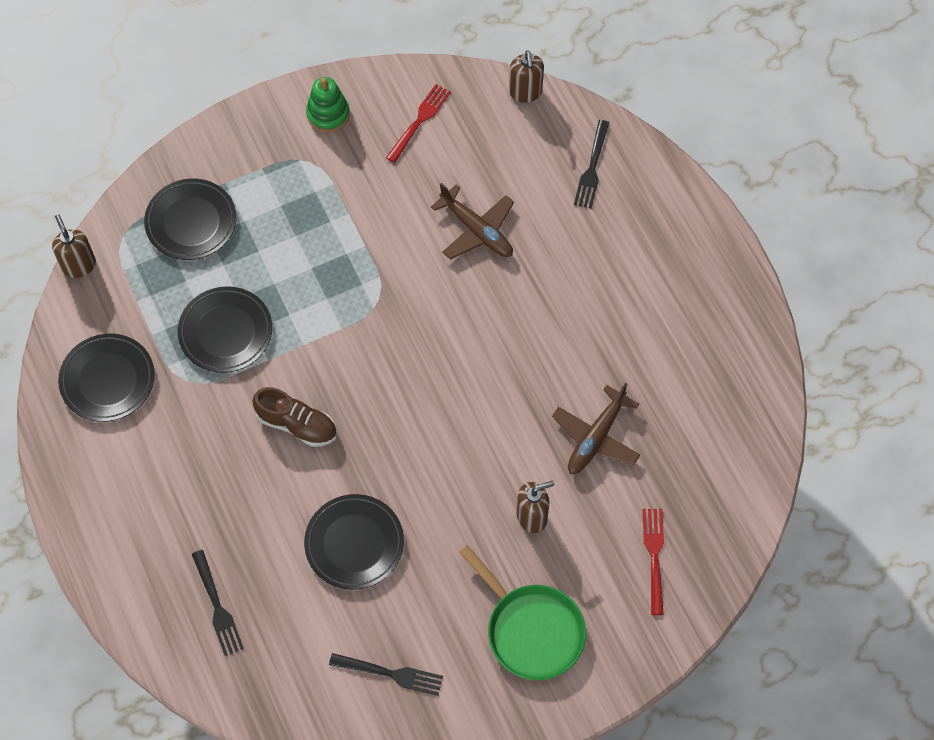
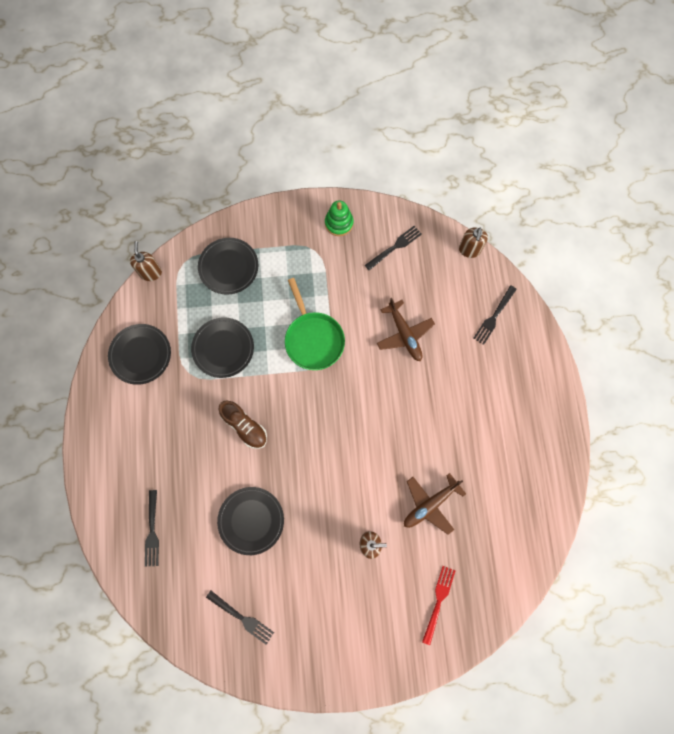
camera: 20 degrees right, 10 degrees up
(419, 121) = (395, 247): red fork -> black fork
(531, 630) = (341, 622): green pan -> green pan (313, 339)

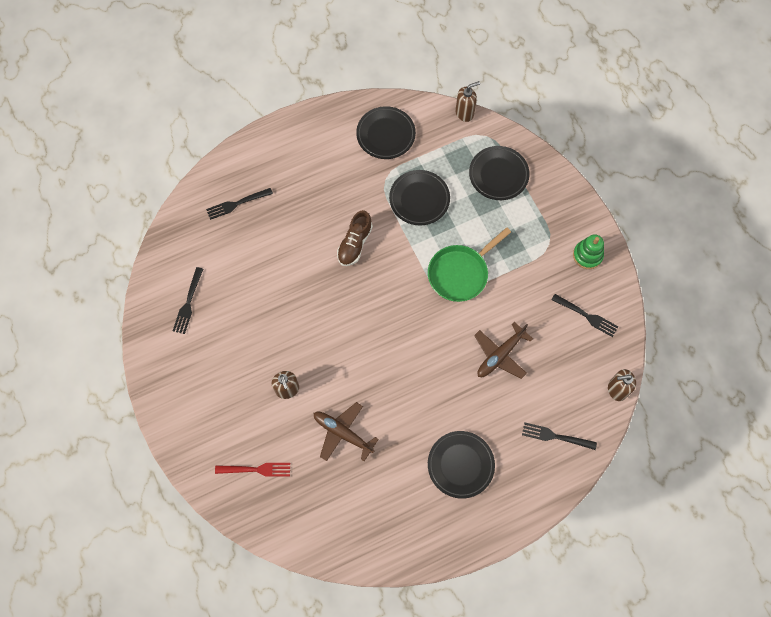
camera: 70 degrees right, 5 degrees down
(251, 520) = (273, 280): black plate -> black plate (460, 465)

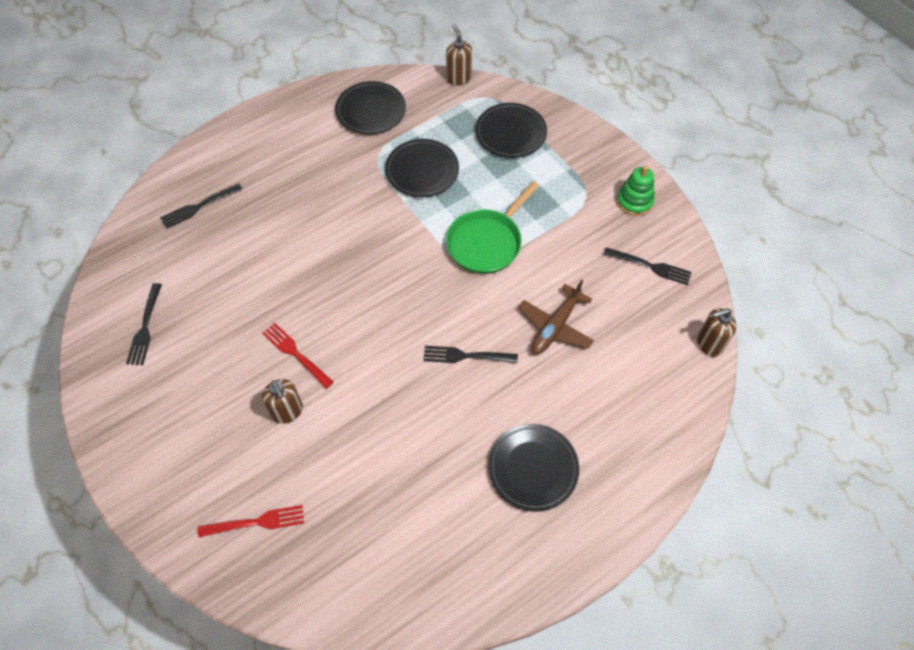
camera: 10 degrees left, 10 degrees down
(299, 344) = (296, 354): none -> red fork
(343, 433) = (369, 454): brown plane -> none
(354, 244) = (351, 229): brown shoe -> none
(464, 113) = (458, 78): brown soap dispenser -> brown soap dispenser turned 75 degrees counterclockwise
(555, 436) = (647, 412): black fork -> black fork (466, 356)

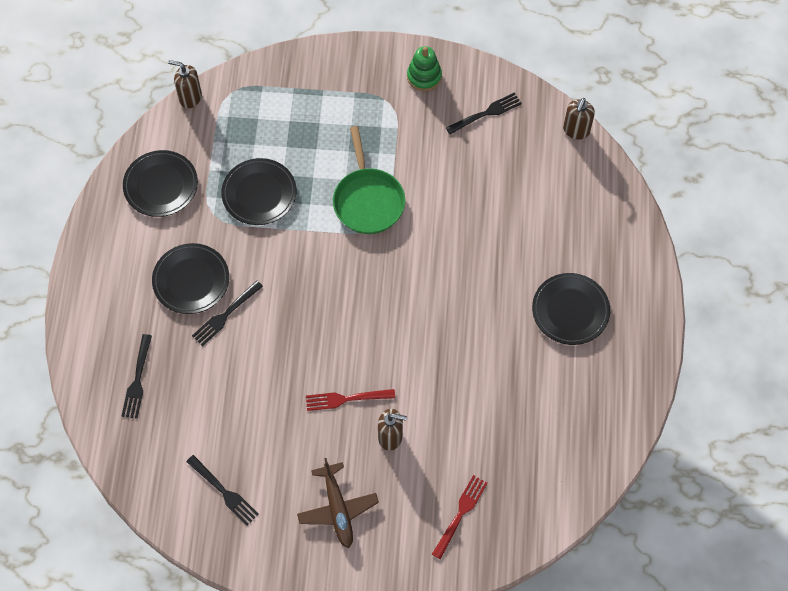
camera: 50 degrees left, 5 degrees up
(466, 356) = (450, 287): black fork -> black fork (225, 315)
(510, 133) = (283, 105): black plate -> black plate (191, 280)
(555, 327) = (478, 212): brown plane -> brown plane (337, 509)

